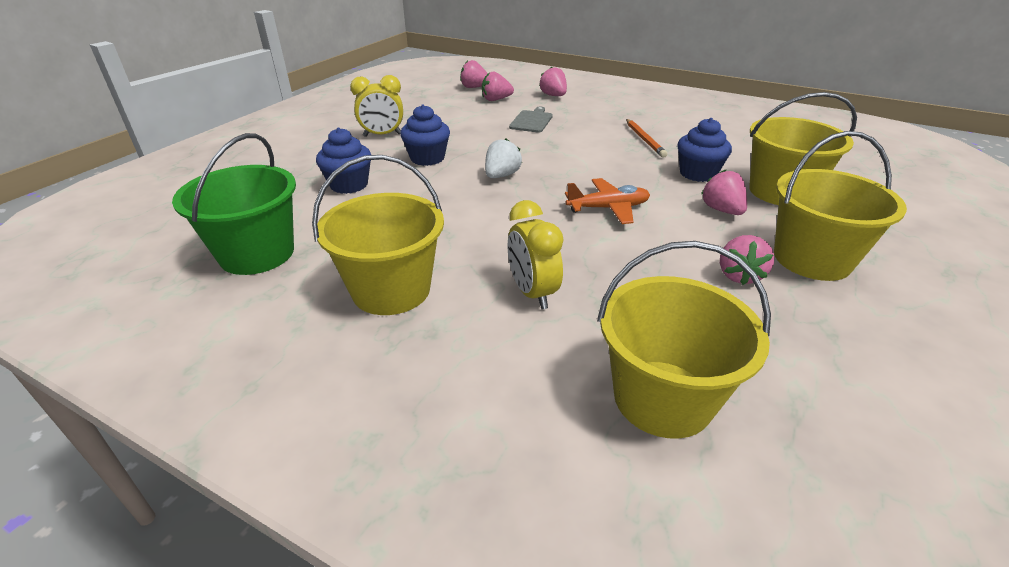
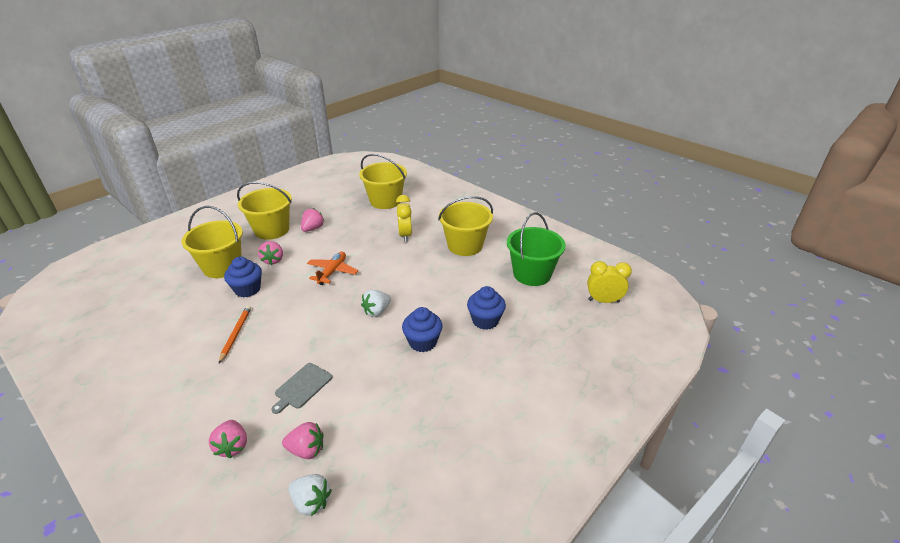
camera: 165 degrees left, 0 degrees up
(382, 135) = (455, 388): yellow clock -> yellow clock (603, 301)
(474, 87) = (311, 502): pink strawberry -> white strawberry
(608, 208) = (332, 272): orange plane -> orange plane turned 105 degrees clockwise

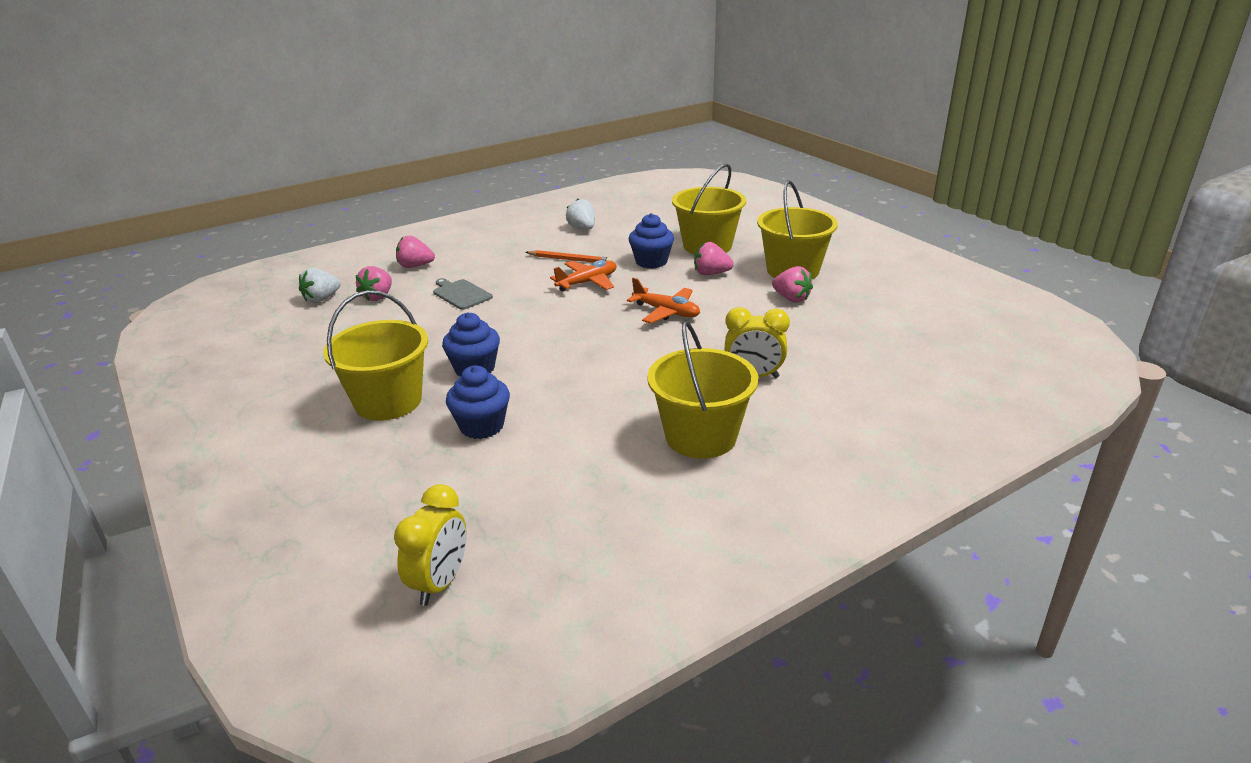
camera: 105 degrees right, 5 degrees down
(283, 315) = (587, 282): none -> orange plane
(377, 311) = (559, 340): white strawberry -> white strawberry (582, 228)
(385, 201) = (886, 364): yellow bucket -> yellow bucket (388, 401)
(532, 274) = (574, 503): green bucket -> none

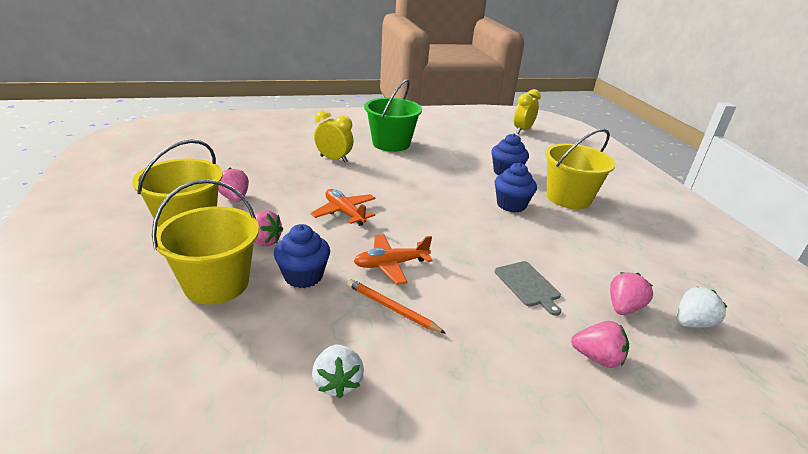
camera: 165 degrees left, 0 degrees up
(701, 436) = (391, 143): yellow bucket -> green bucket

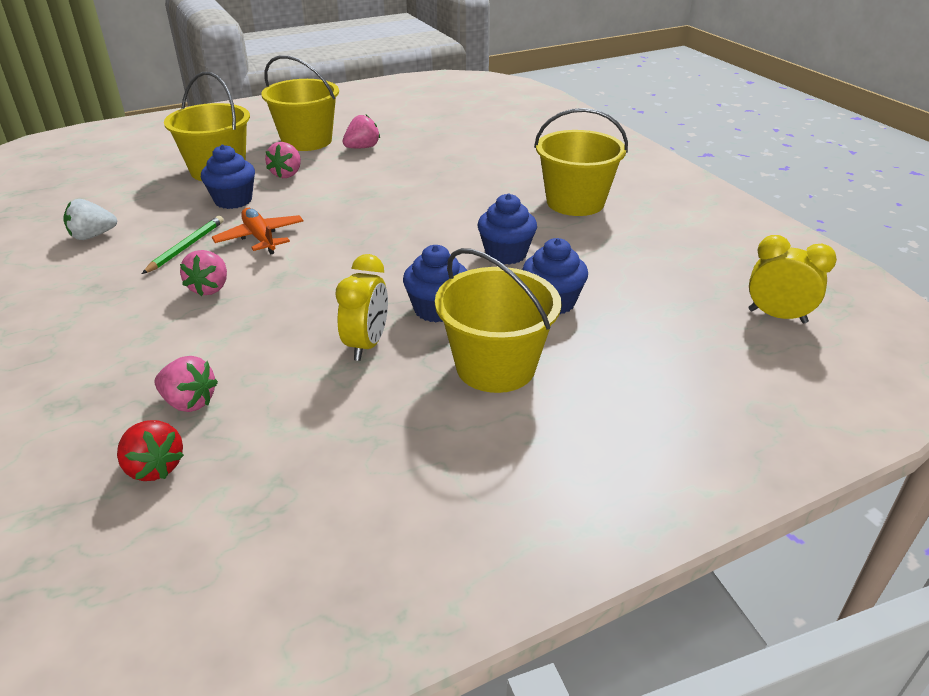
camera: 80 degrees right, 5 degrees up
(334, 159) = (489, 175): yellow clock -> yellow clock (366, 345)
(344, 212) = (358, 201): orange plane -> none
(391, 143) = (575, 202): green bucket -> yellow bucket
(392, 308) = (186, 247): orange pencil -> green pencil
(449, 174) = (506, 254): none -> blue cupcake
(528, 285) = (232, 325): grey cutting board -> none
(597, 358) = (98, 372): pink strawberry -> pink strawberry (210, 288)
(692, 323) = (154, 467): white strawberry -> red strawberry

